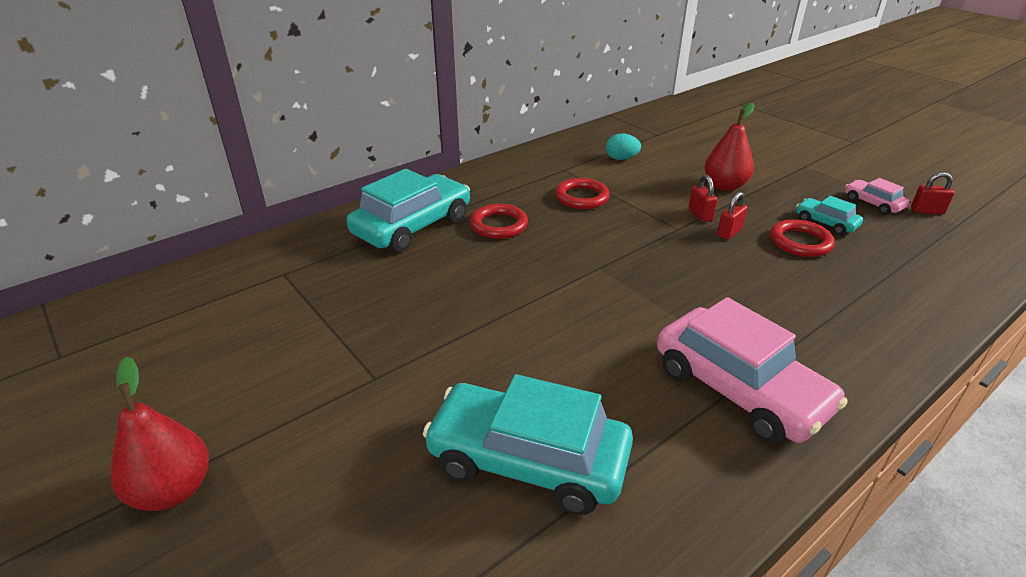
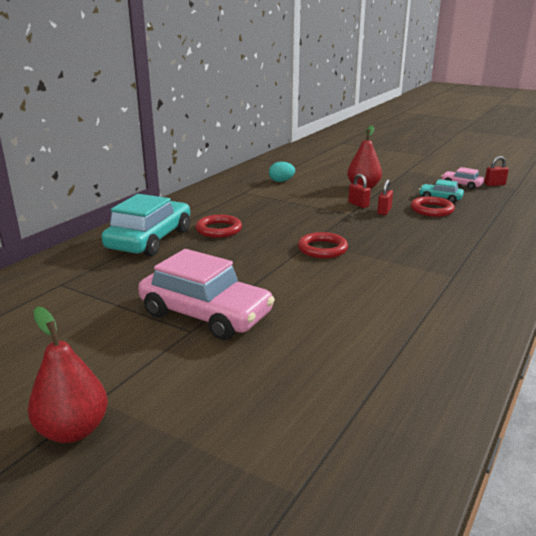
camera: 20 degrees left, 10 degrees down
(528, 460) = (339, 351): turquoise car -> none
(581, 197) = (269, 206): red ring -> red ring (322, 249)
(739, 389) = (448, 288): pink car -> pink car (206, 314)

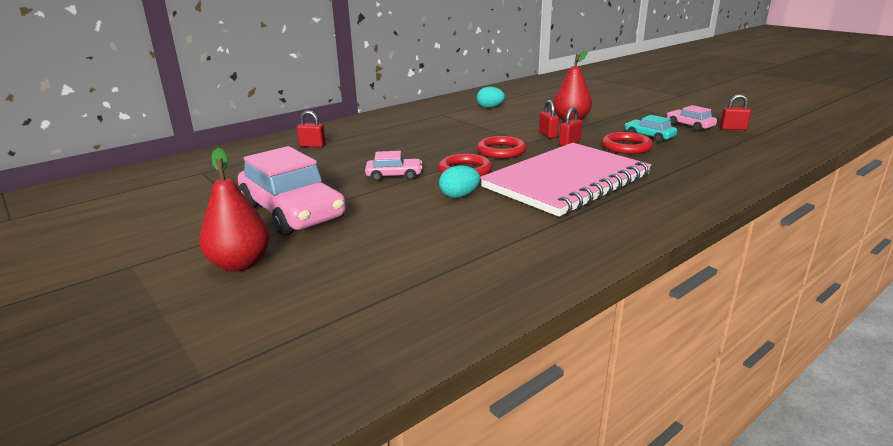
camera: 20 degrees right, 0 degrees up
(73, 430) = (87, 285): red pear -> red pear (240, 264)
(150, 239) = (312, 146): turquoise car -> red padlock
(219, 229) = (383, 143): red ring -> red ring (501, 151)
(264, 262) = (394, 176): none -> pink car
(342, 275) = (459, 196): none -> turquoise egg
(416, 249) = (566, 181): none -> pink notebook

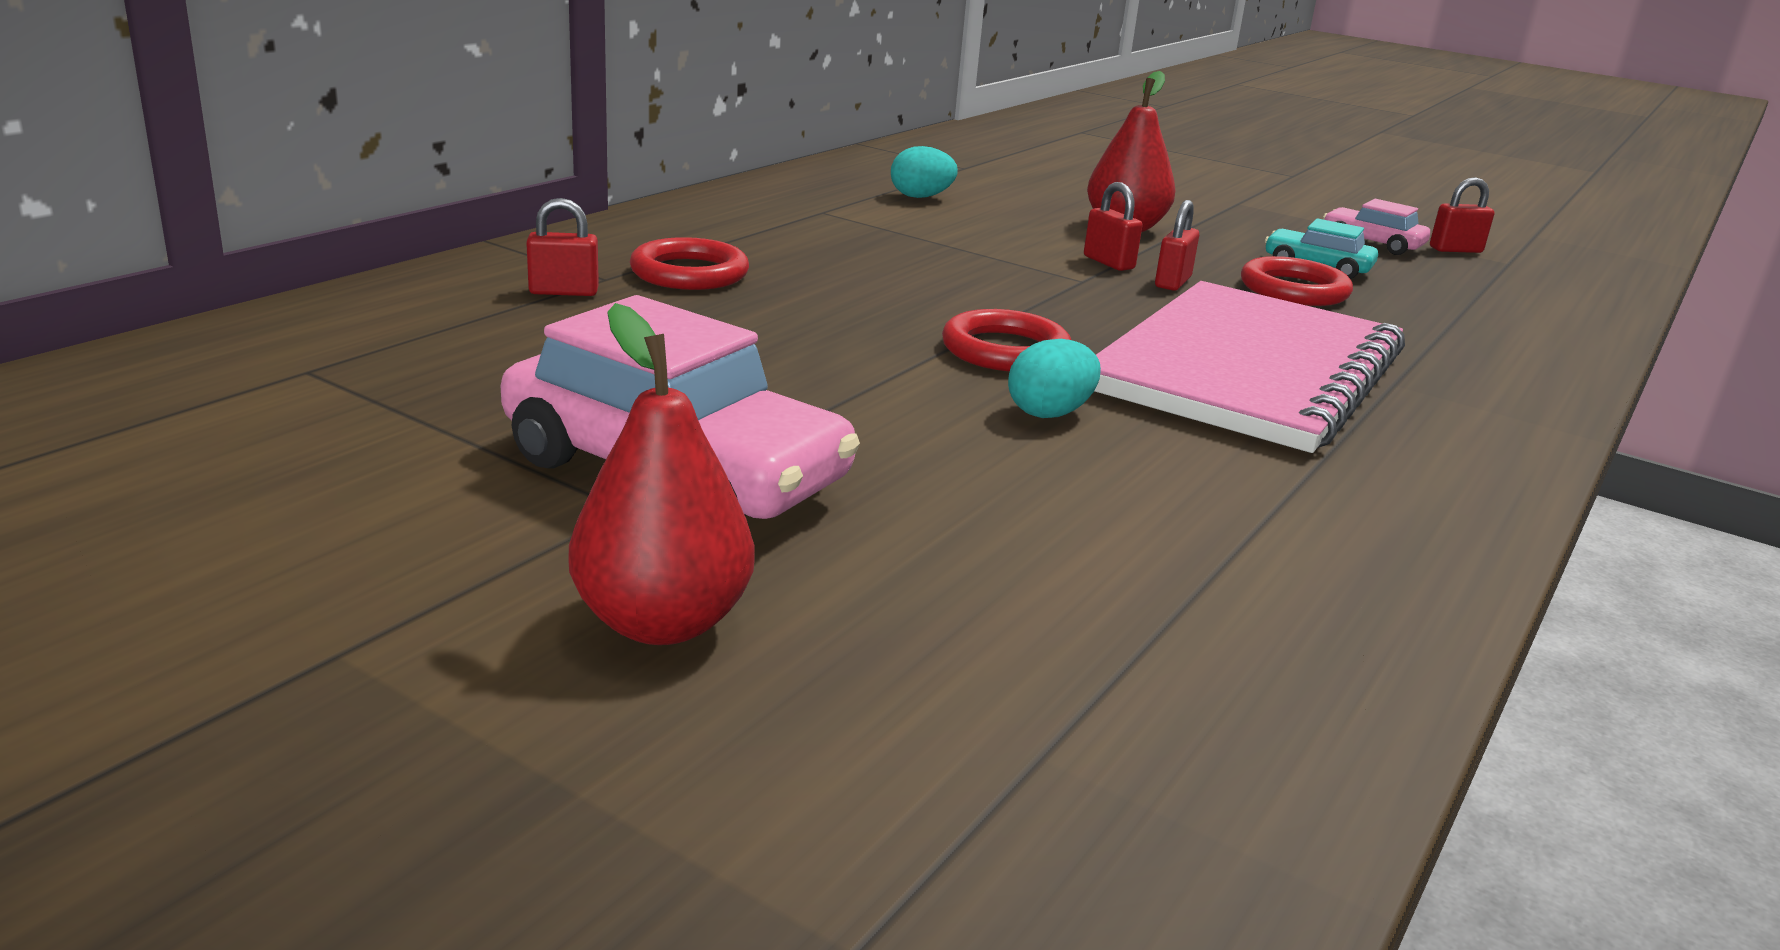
camera: 20 degrees left, 0 degrees up
(394, 176) = (849, 367): pink car -> none
(501, 151) = (1043, 302): red ring -> red ring (689, 273)

